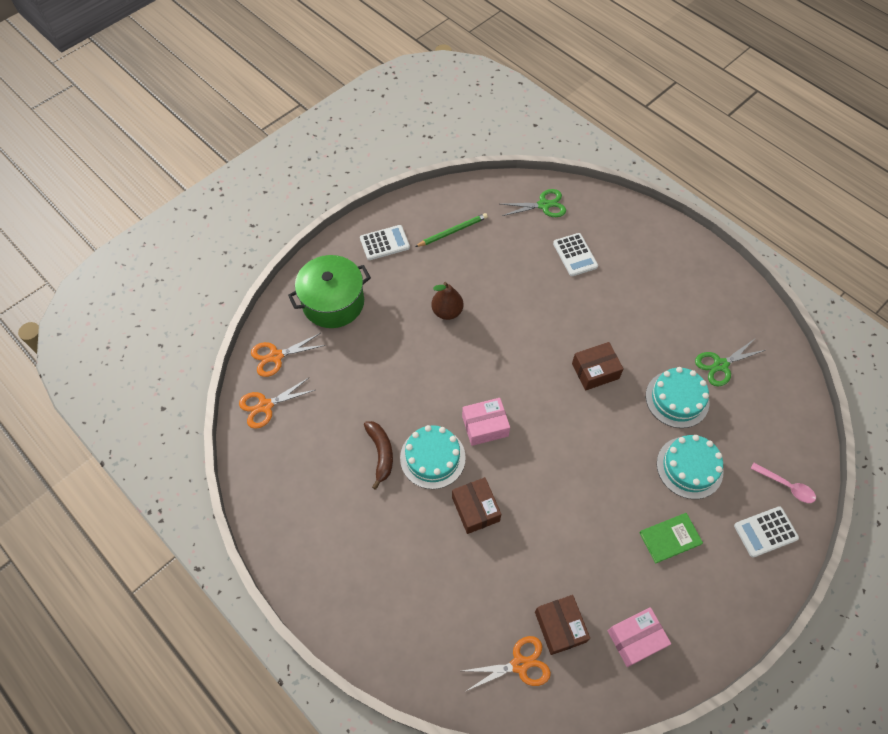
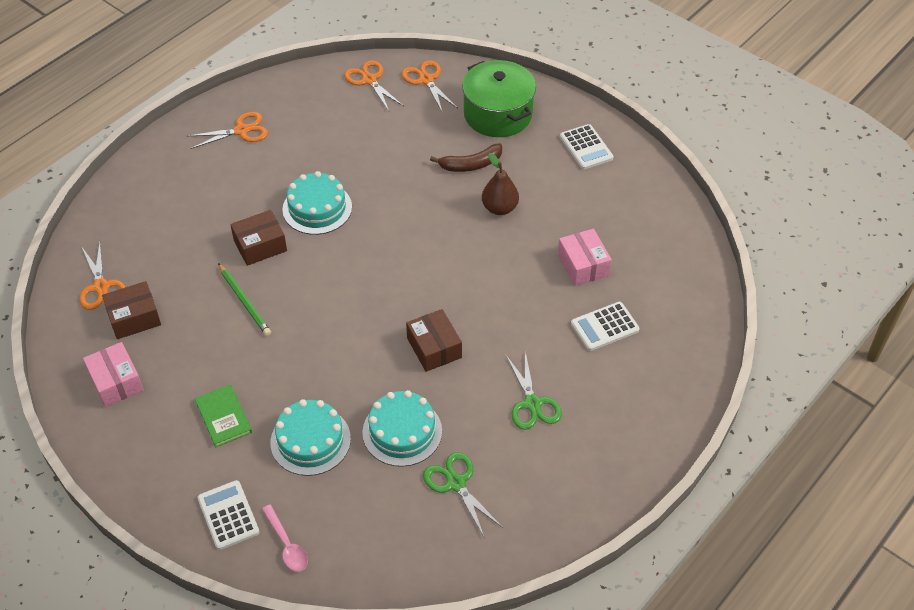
camera: 85 degrees right, 10 degrees down
(316, 529) = (241, 130): none -> orange scissors
(381, 453) = (320, 168): brown banana -> brown banana (471, 164)
(452, 231) = (616, 206): green pencil -> green pencil (244, 301)
(485, 426) = (356, 248): pink box -> pink box (583, 265)
(543, 205) = (679, 293): green scissors -> green scissors (532, 403)
(786, 486) = (287, 545): pink spoon -> pink spoon turned 60 degrees counterclockwise

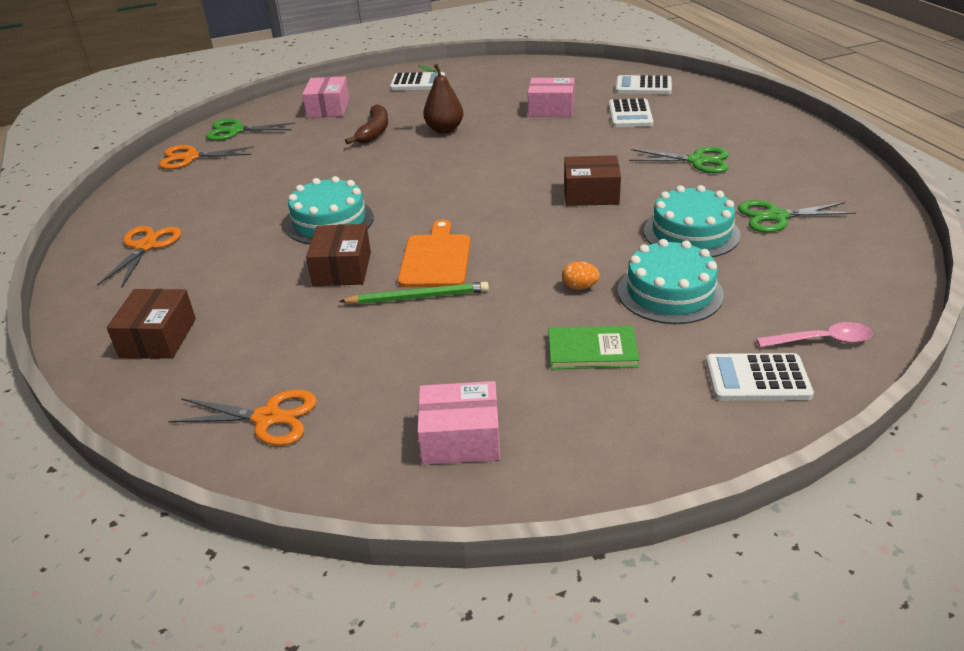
camera: 60 degrees left, 15 degrees down
(134, 318) = (357, 396): brown box -> brown box (158, 338)
(295, 290) = (435, 258): none -> orange cutting board
(295, 386) = (579, 287): none -> orange egg
(426, 80) = (236, 131): orange scissors -> green scissors
(498, 114) = (328, 108): green pot -> pink box
(678, 317) = (643, 86): none -> white calculator

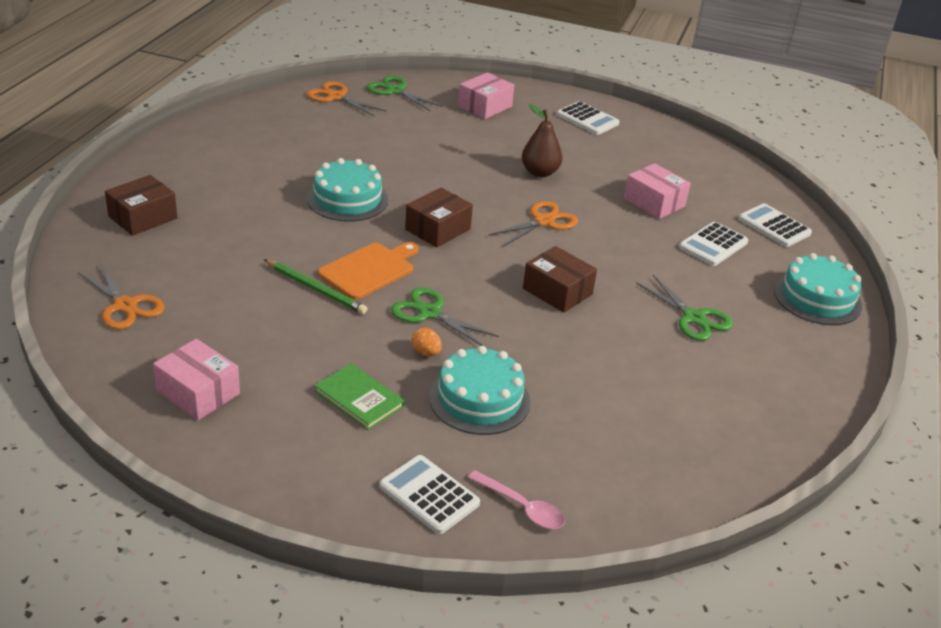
camera: 35 degrees right, 0 degrees up
(146, 246) = (219, 150): orange scissors -> orange scissors (543, 221)
(342, 269) = (303, 239): brown box -> brown box (438, 229)
(374, 132) = (486, 145): brown banana -> none
(691, 233) = (577, 369): turquoise cake -> turquoise cake (817, 298)
(776, 217) = (670, 403): green scissors -> green scissors (429, 313)

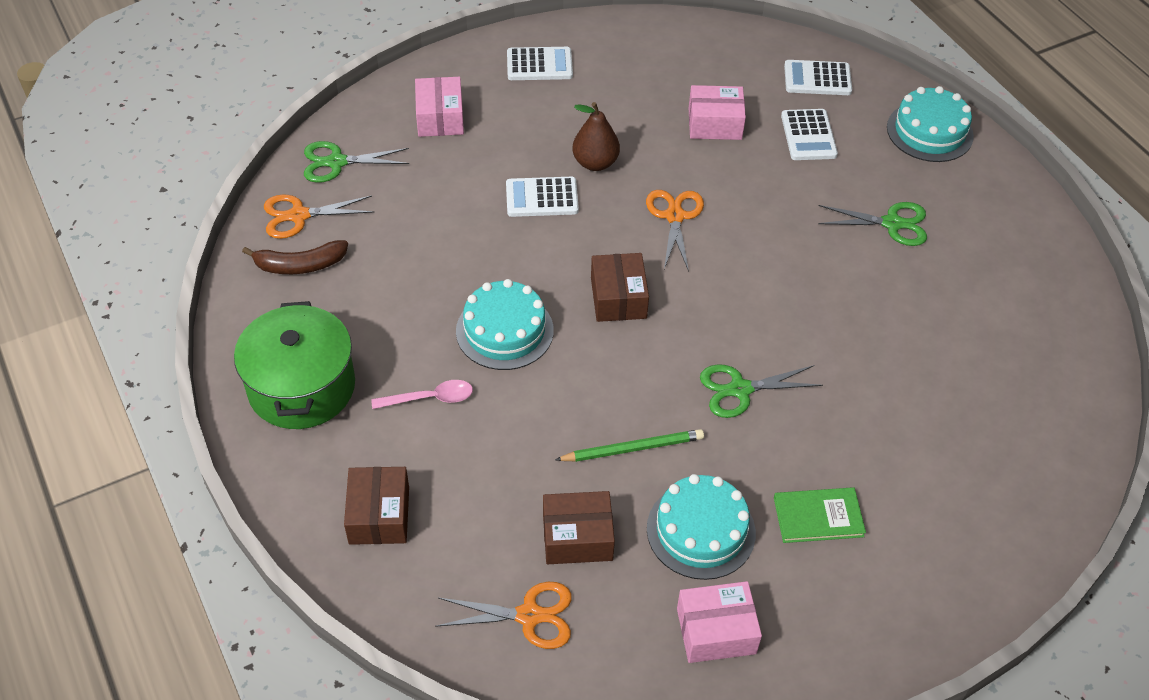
camera: 45 degrees left, 15 degrees up
(208, 152) = (301, 387): none -> green pot
(299, 113) = (300, 265): none -> brown banana
(369, 270) = (637, 389): orange cutting board -> none
(426, 353) = (793, 429): orange egg -> none
(429, 495) = (972, 547): white calculator -> white calculator (542, 198)
(479, 399) = (883, 435): turquoise cake -> turquoise cake (701, 530)
(522, 507) = (1028, 496): pink spoon -> pink spoon (430, 398)
(557, 291) = (784, 282): brown box -> brown box (577, 537)

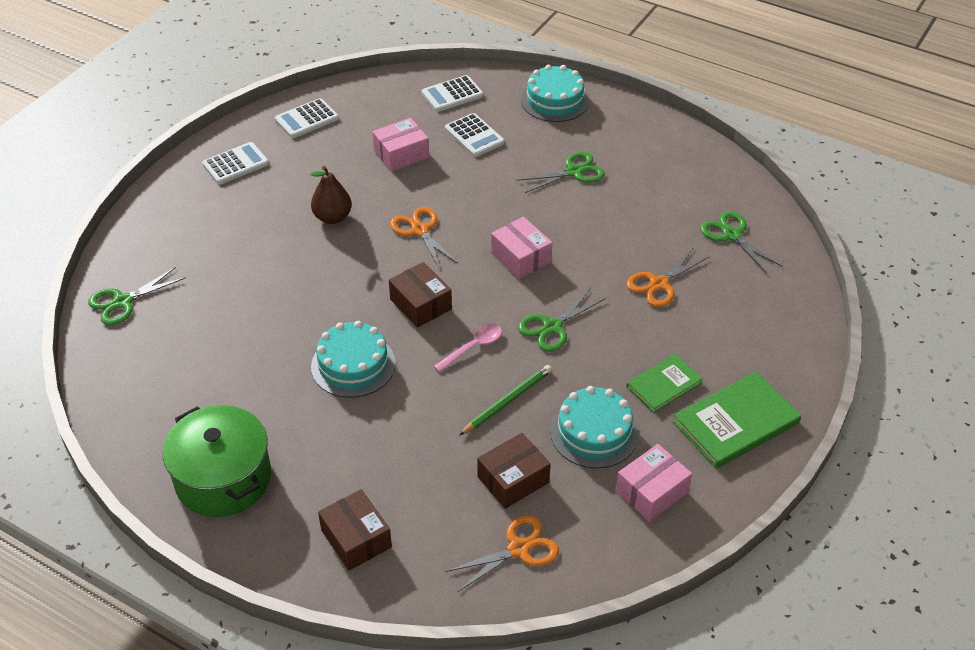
camera: 30 degrees left, 5 degrees down
(299, 216) = (122, 355): orange scissors -> orange scissors (659, 284)
(300, 265) = (151, 391): brown banana -> none
(430, 398) = (332, 438): pink spoon -> pink spoon (473, 347)
(440, 118) = (184, 234): pink box -> pink box (521, 257)
(542, 198) = (310, 259): white calculator -> white calculator (306, 119)
(870, 603) = (735, 422): none -> green book
(1028, 380) = (731, 235): none -> green scissors

